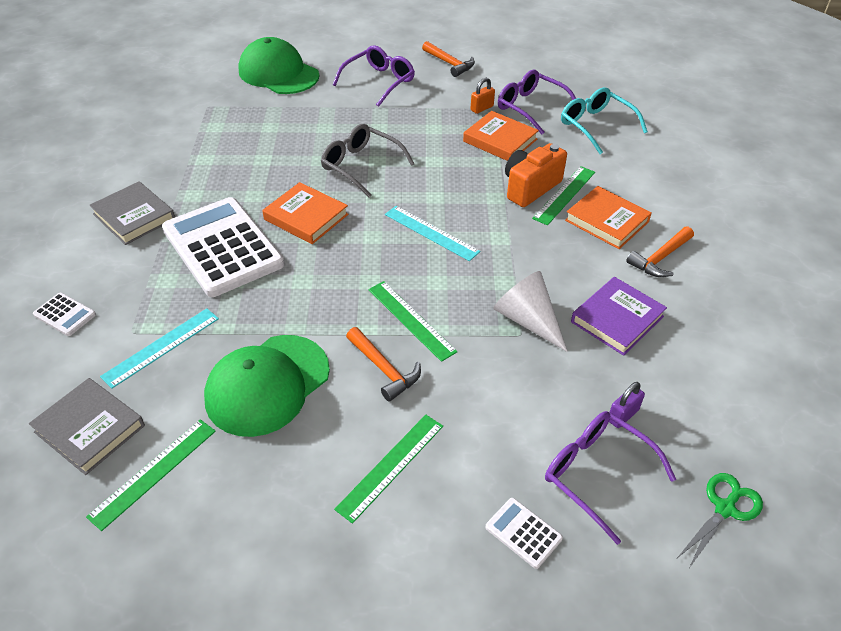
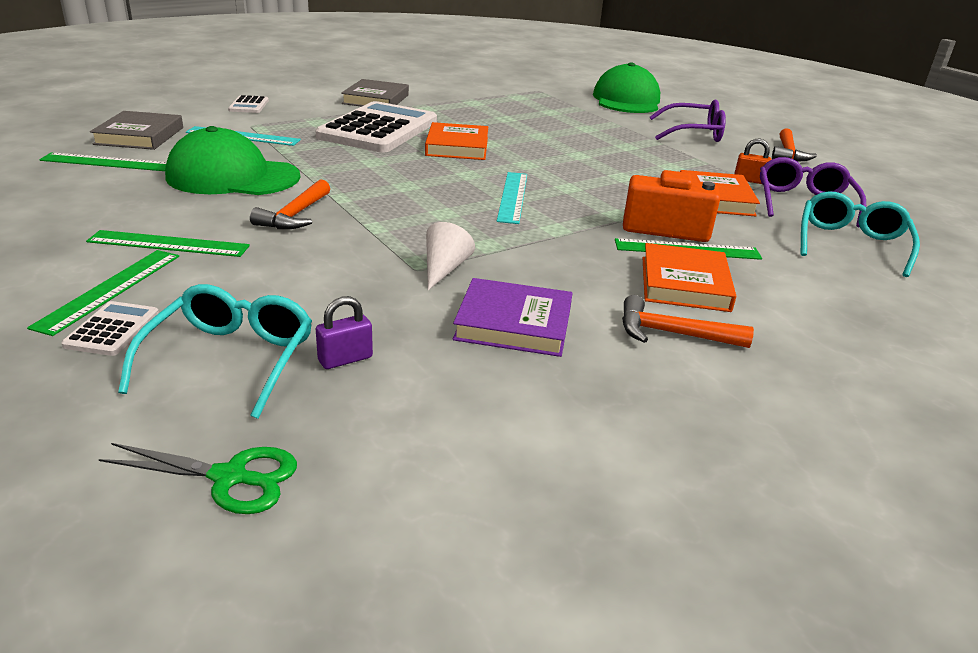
camera: 55 degrees right, 15 degrees down
(361, 166) = (560, 151): grey glasses -> none
(411, 320) = (375, 213): green ruler -> green ruler (110, 290)
(528, 320) = (444, 269): white cone -> white cone, size x0.67
(596, 474) = (231, 359): purple glasses -> turquoise glasses
(622, 415) = (345, 359): purple padlock -> purple padlock turned 45 degrees counterclockwise

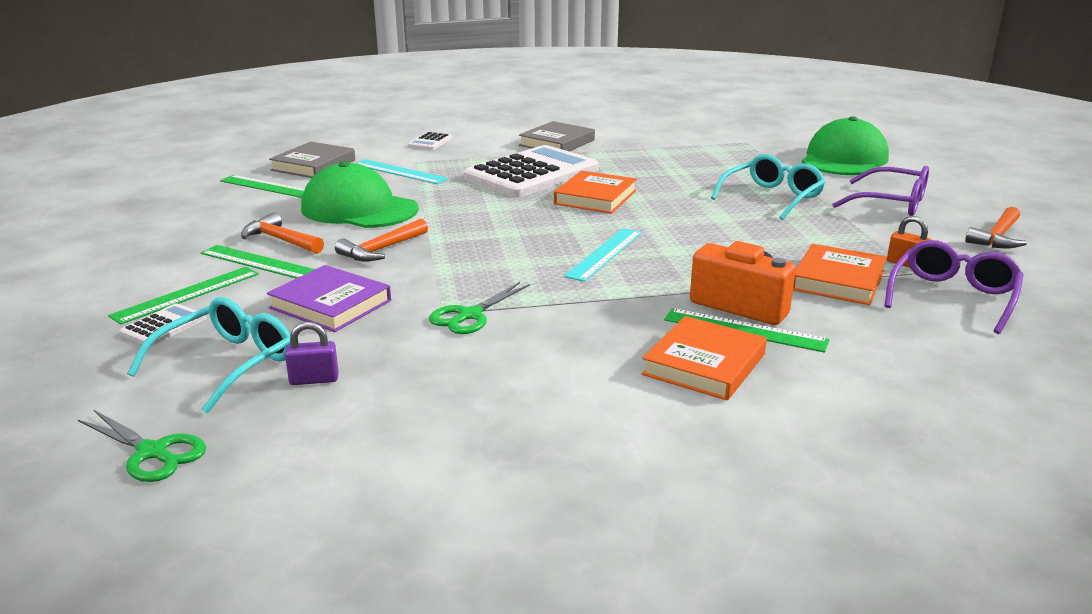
camera: 25 degrees right, 5 degrees down
(444, 269) = (470, 315): white cone -> green scissors
(513, 323) = (488, 374): purple book -> purple book (330, 304)
(672, 333) = (638, 410): orange hammer -> orange hammer (280, 240)
(851, 244) = (964, 351): turquoise glasses -> turquoise glasses (772, 197)

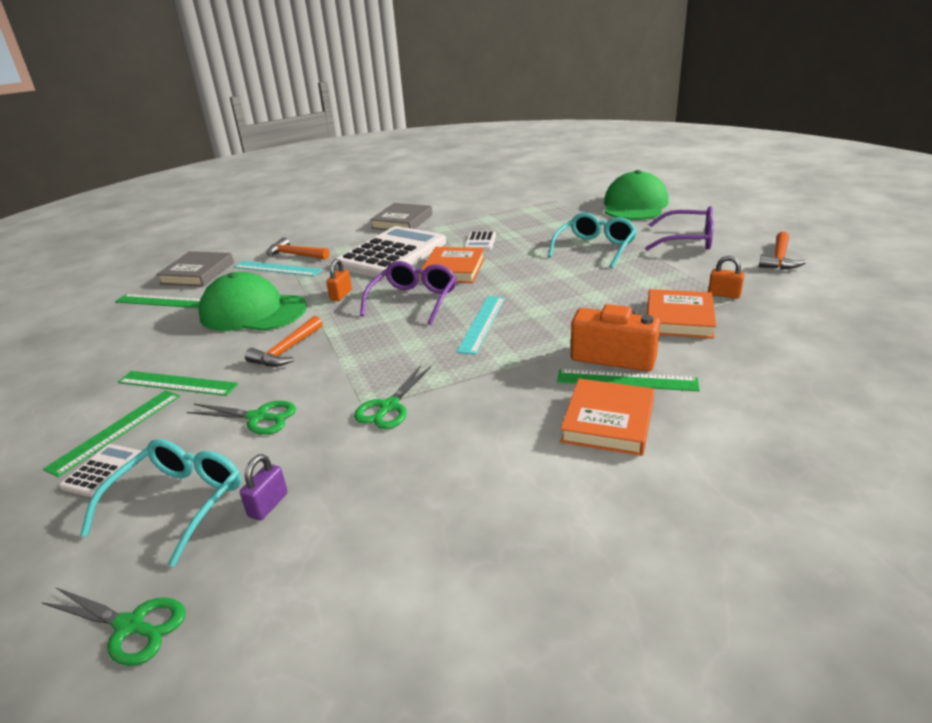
camera: 10 degrees left, 5 degrees up
(280, 240) = (190, 356): orange hammer -> orange hammer (295, 255)
(314, 379) = (268, 505): purple padlock -> purple padlock turned 45 degrees counterclockwise
(330, 304) = (258, 417): purple book -> green scissors
(430, 142) = (294, 235): white calculator -> white calculator (480, 242)
(459, 206) = (341, 295): none -> orange padlock
(952, 297) = (772, 320): purple glasses -> purple glasses (413, 300)

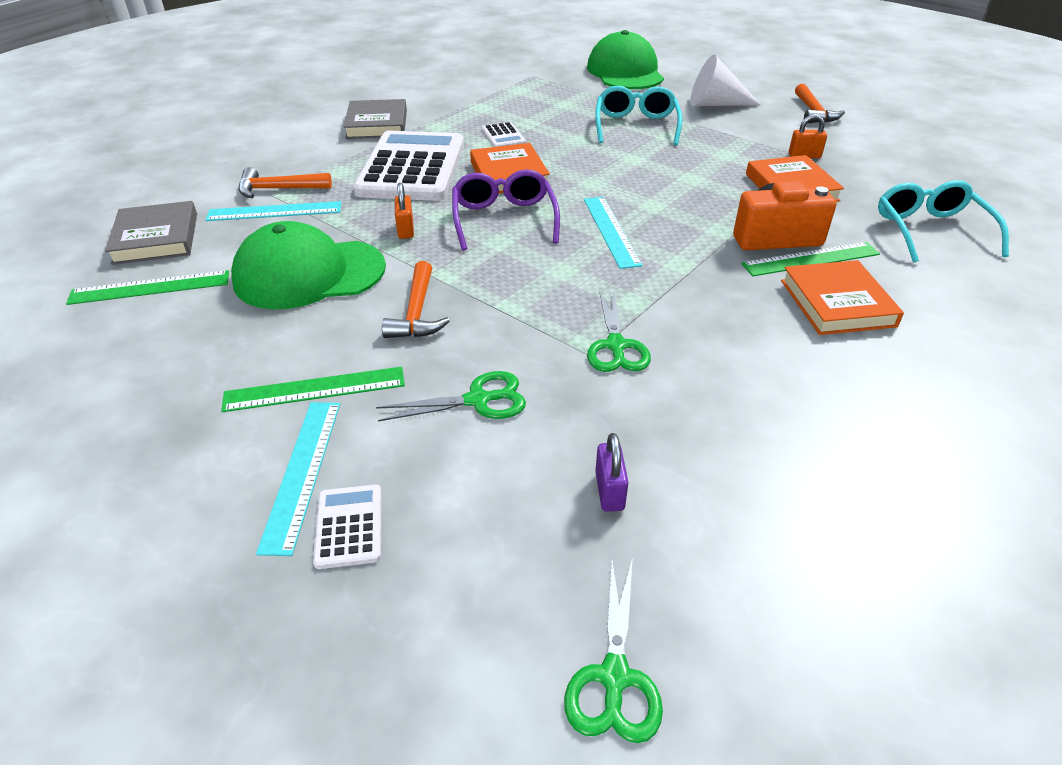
camera: 30 degrees left, 10 degrees up
(116, 431) = (302, 472): green ruler -> turquoise ruler
(130, 626) = (614, 677): green scissors -> green scissors turned 105 degrees clockwise
(178, 503) = (500, 527): turquoise glasses -> turquoise glasses (930, 231)
(688, 240) = (715, 104): purple glasses -> white cone

